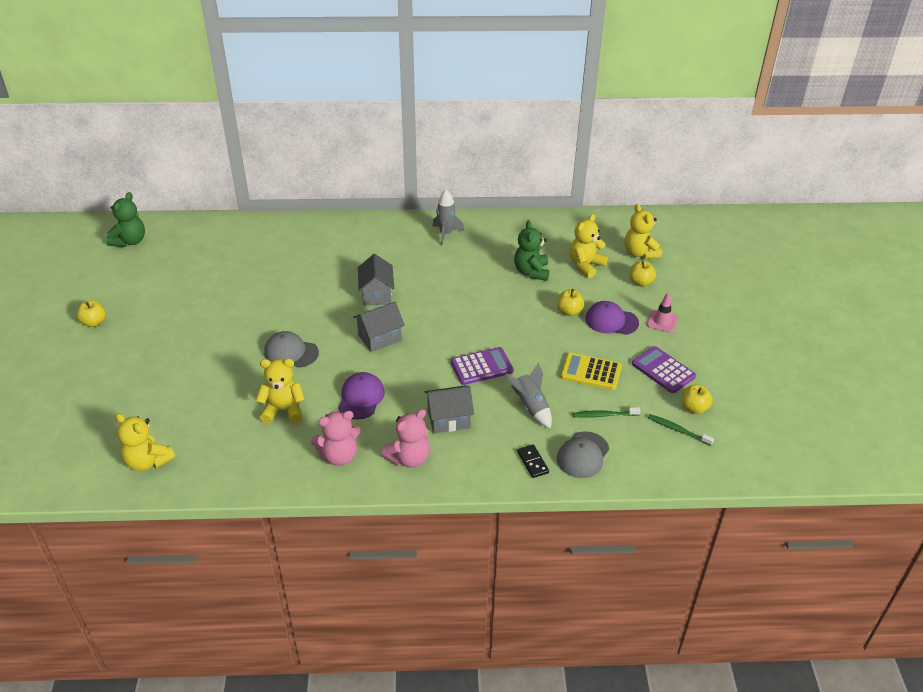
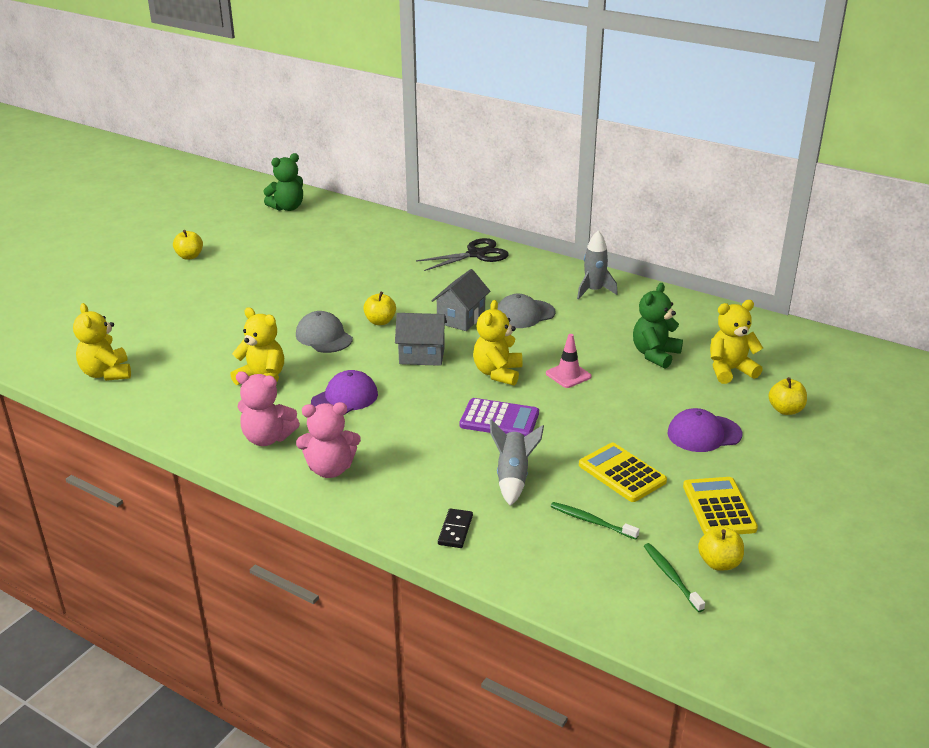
camera: 35 degrees right, 10 degrees down
(332, 232) = (476, 254): none -> black scissors
(449, 419) = (410, 452): grey house -> none
(569, 311) = (660, 406): yellow apple -> yellow apple (380, 321)
(582, 455) = (521, 549): grey cap -> grey cap (524, 314)
(611, 321) = (704, 434): purple cap -> purple cap turned 60 degrees counterclockwise
(640, 253) = (816, 381): yellow teddy bear -> yellow teddy bear (498, 373)
(662, 321) = (772, 458): pink traffic cone -> pink traffic cone (568, 375)
(663, 370) = (718, 507): purple calculator -> yellow calculator

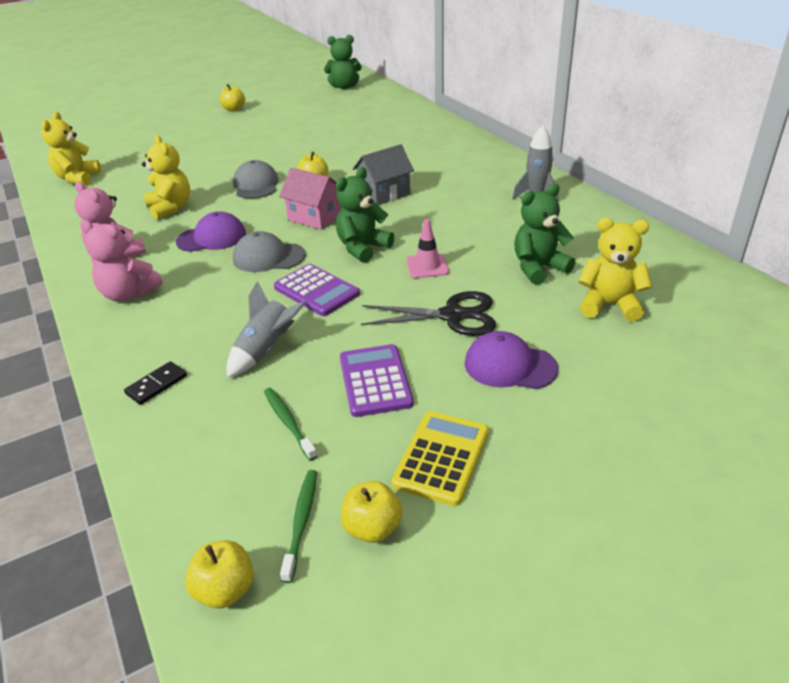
camera: 30 degrees right, 5 degrees up
(422, 355) = (315, 217): grey house -> pink house
(476, 254) = (457, 144): black scissors -> black scissors (452, 315)
(498, 373) = (363, 248): yellow teddy bear -> green teddy bear
(524, 314) = (445, 202): grey cap -> grey cap (268, 257)
(622, 473) = (375, 381): yellow calculator -> purple calculator
(785, 410) = (637, 367): yellow apple -> yellow apple (225, 590)

